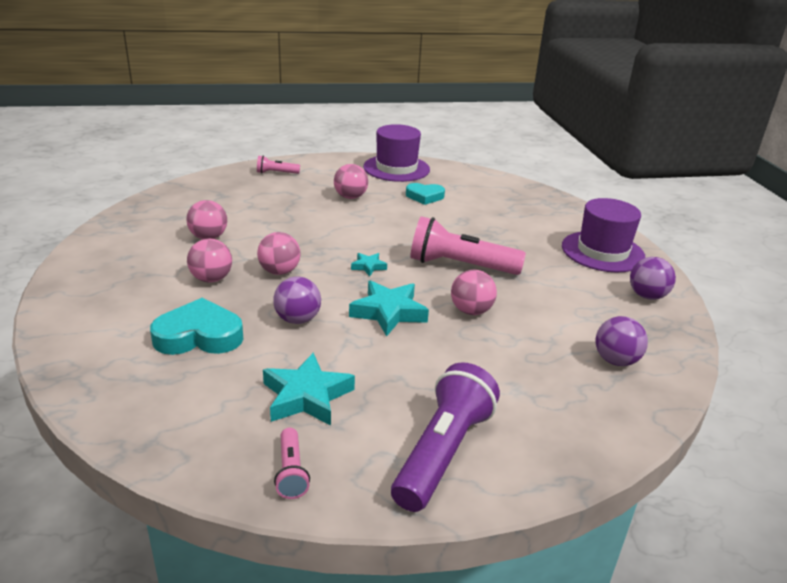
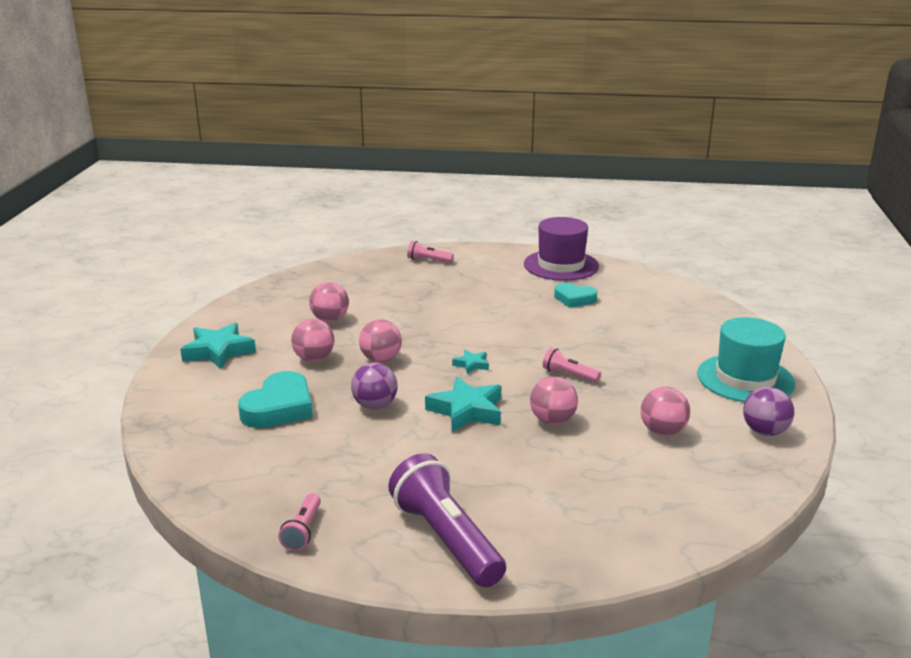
camera: 20 degrees right, 5 degrees down
(199, 336) = (279, 408): turquoise heart -> turquoise heart turned 105 degrees clockwise
(306, 396) = (348, 473): turquoise star -> turquoise star (218, 351)
(350, 197) = (492, 292): pink ball -> pink ball (662, 431)
(442, 452) = (446, 539): purple flashlight -> purple flashlight turned 75 degrees counterclockwise
(460, 266) = (569, 375): pink flashlight -> pink flashlight, size x0.48
(602, 252) = (745, 379): purple hat -> turquoise hat
(615, 360) = (679, 489): purple ball -> none

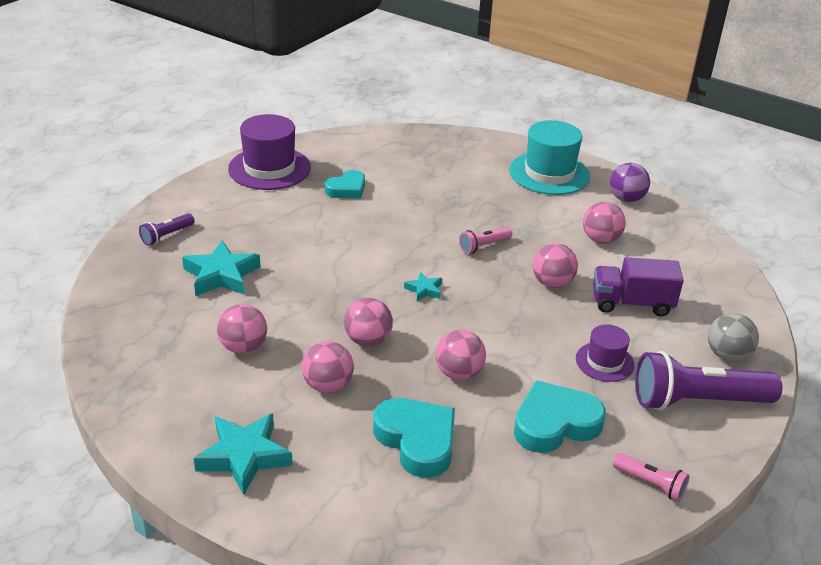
camera: 65 degrees left, 10 degrees up
(347, 464) = (555, 423): none -> turquoise heart
(375, 405) = (458, 373): purple ball -> pink ball
(428, 260) = (167, 236): pink flashlight -> purple flashlight
(458, 473) = (604, 362): none -> purple hat
(466, 410) = (506, 322): turquoise star -> turquoise star (221, 275)
(544, 547) = (727, 355): none -> grey ball
(570, 471) = (631, 303): none -> purple truck

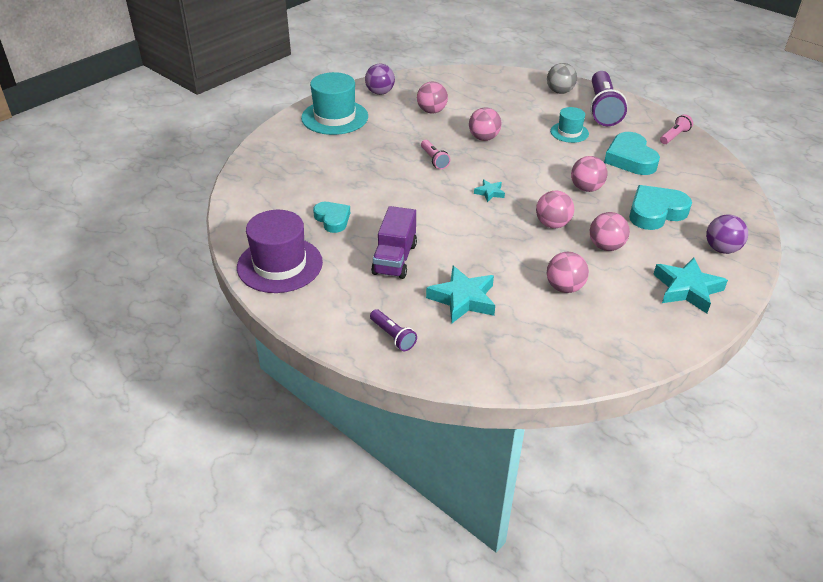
camera: 80 degrees left, 5 degrees up
(338, 505) = (721, 249): none -> purple ball
(604, 362) = (569, 132): purple hat -> turquoise hat
(631, 303) = (508, 113): purple truck -> purple truck (394, 259)

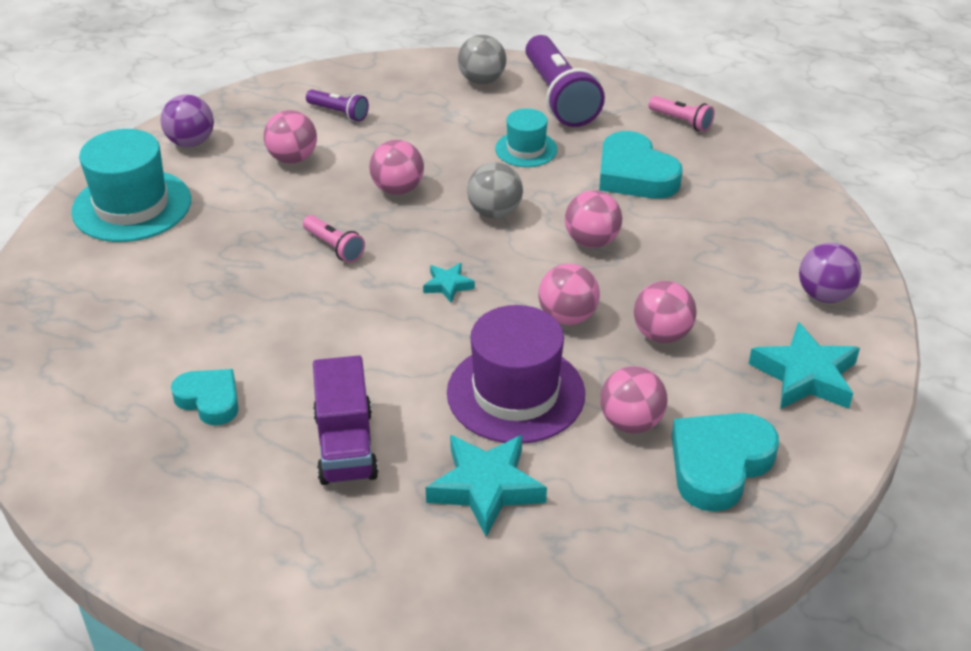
camera: 20 degrees left, 0 degrees up
(280, 265) = (153, 511): purple hat -> purple hat (516, 393)
(393, 336) = (402, 588): purple flashlight -> purple flashlight (339, 113)
(535, 161) = (494, 212): none -> grey ball
(655, 212) = (708, 257): turquoise heart -> turquoise heart (719, 465)
(674, 136) = (681, 121): pink flashlight -> pink flashlight turned 105 degrees clockwise

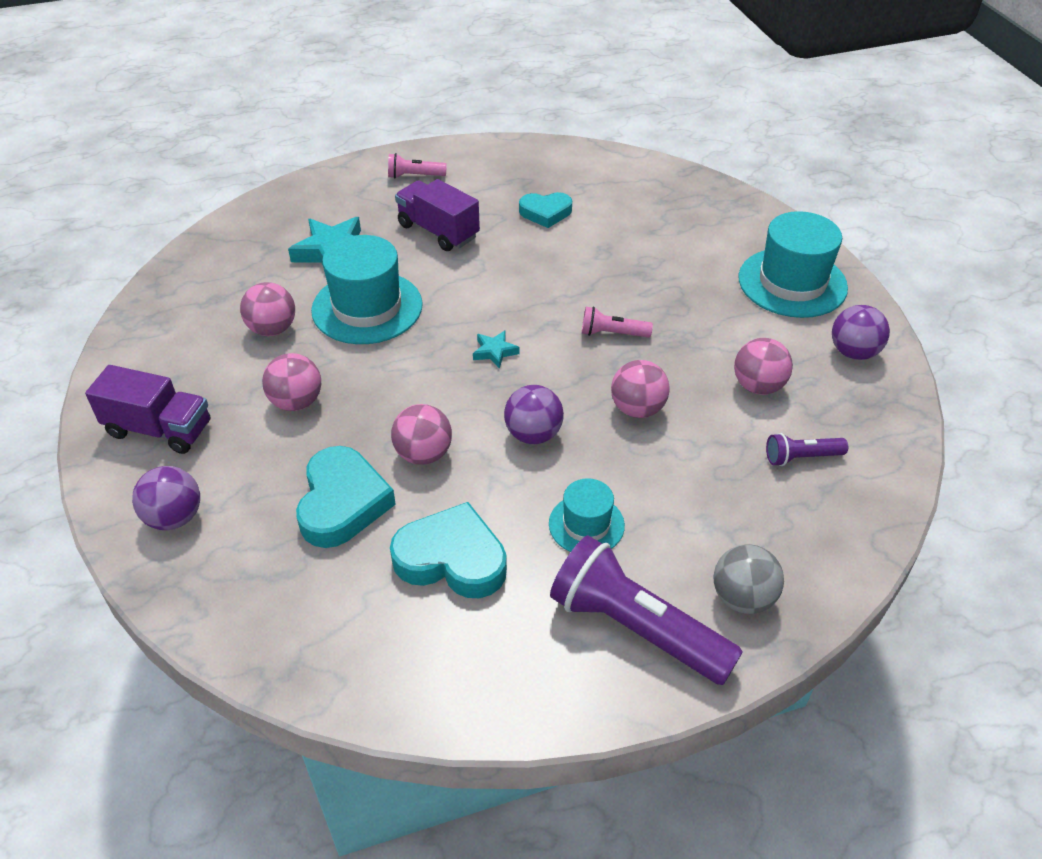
camera: 140 degrees right, 5 degrees up
(494, 212) = (533, 434): grey ball -> purple ball
(516, 393) = (367, 307): purple hat -> turquoise hat
(567, 317) = (381, 377): pink ball -> none
(681, 121) = (469, 682): pink flashlight -> pink flashlight (414, 176)
(719, 465) = (193, 334): turquoise heart -> turquoise heart (342, 503)
(805, 375) = (159, 429): turquoise star -> purple truck

